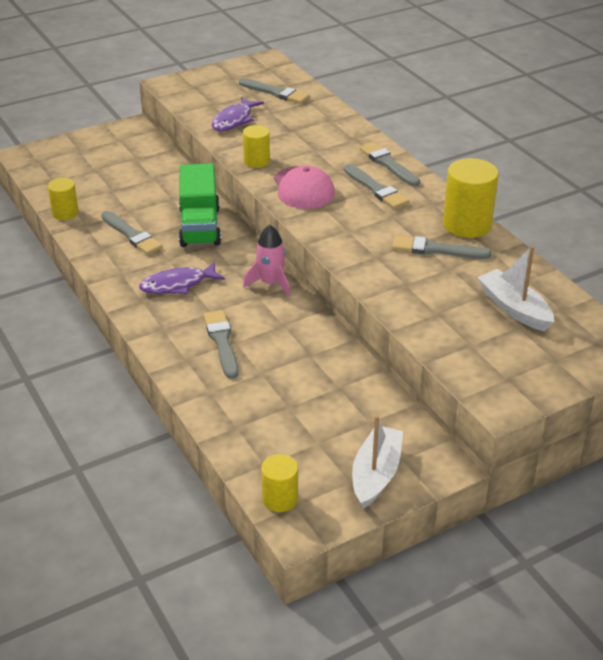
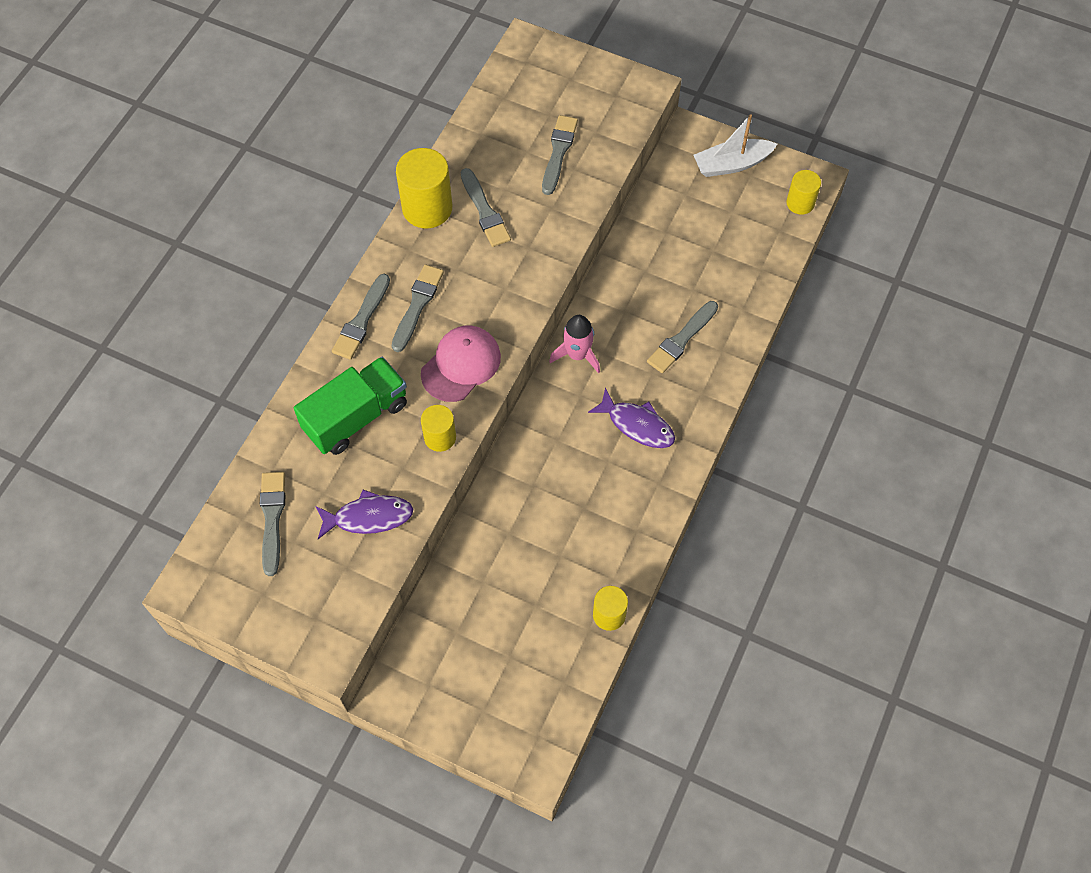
camera: 125 degrees left, 25 degrees up
(132, 235) = (596, 521): grey brush -> grey brush (558, 152)
(200, 227) = (536, 471): green truck -> green truck (356, 417)
(514, 308) = (527, 125): white boat -> none

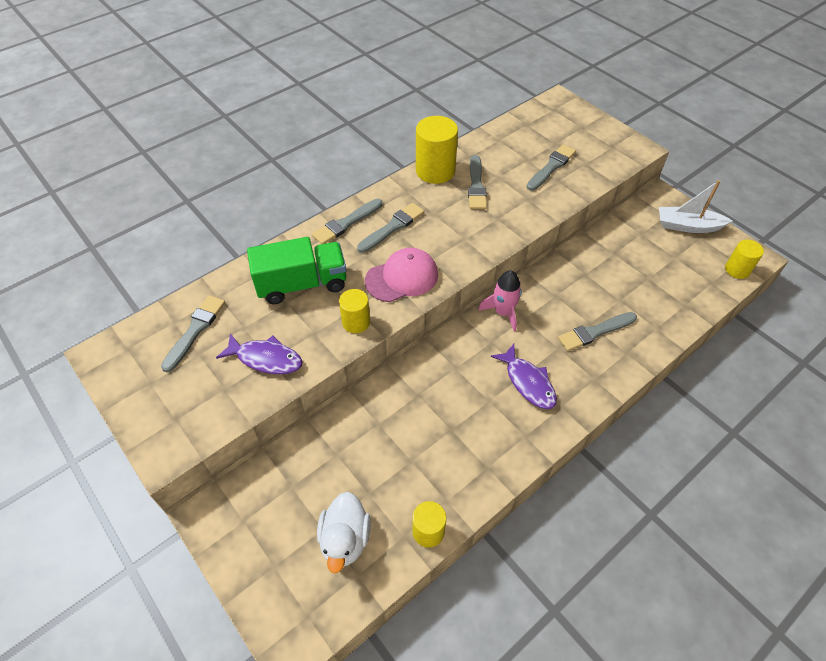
camera: 25 degrees right, 10 degrees down
(536, 657) = (345, 539): none -> white duck

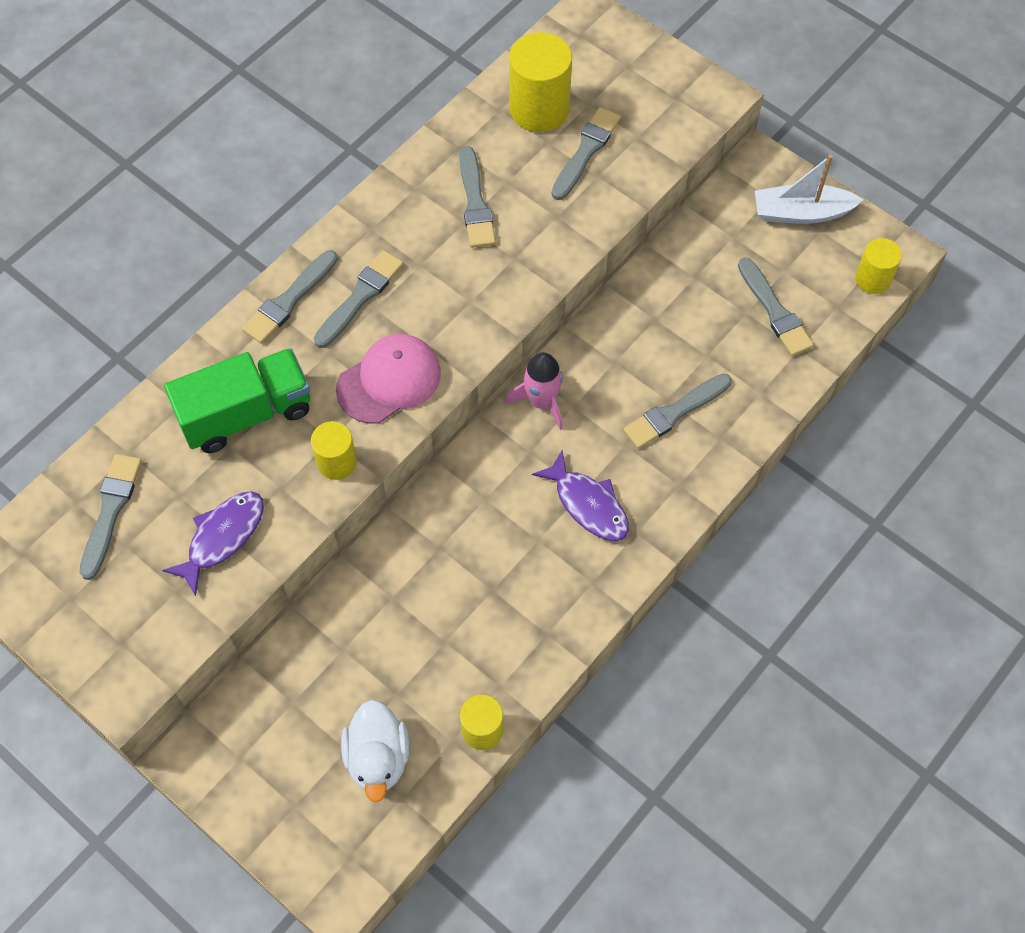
camera: 10 degrees left, 10 degrees up
(266, 359) = (222, 537): purple fish -> purple fish turned 60 degrees counterclockwise
(435, 171) = (408, 184): yellow cylinder -> yellow cylinder (539, 108)
(668, 280) = (774, 311): none -> grey brush

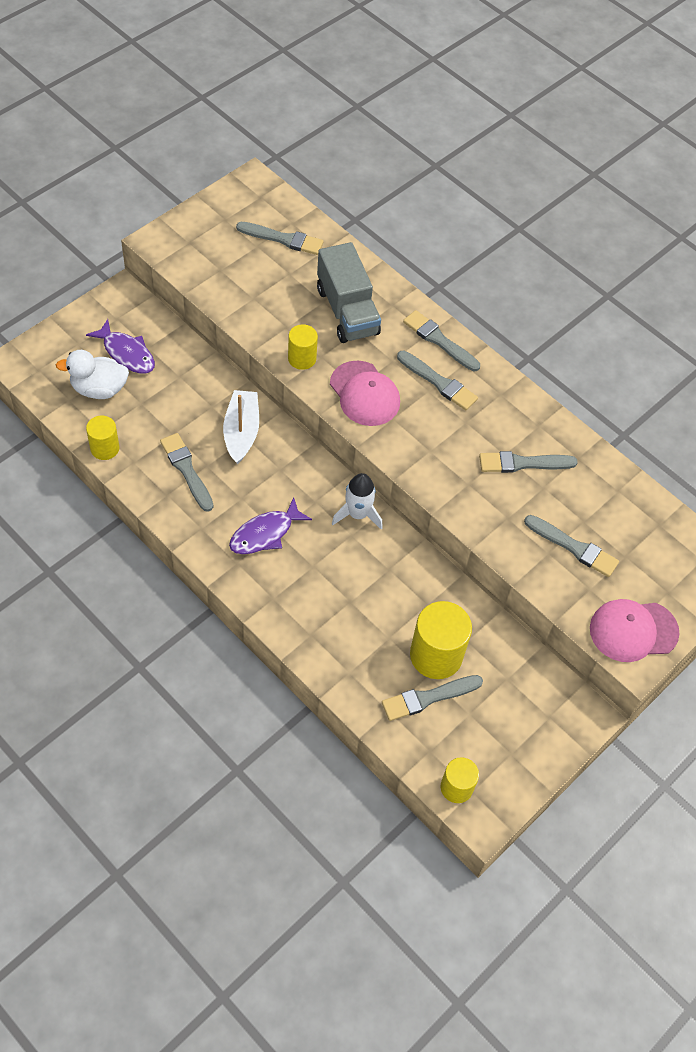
camera: 90 degrees right, 5 degrees down
(222, 537) = (254, 294): purple fish -> purple fish (126, 353)
(246, 414) = (347, 311): green truck -> grey truck
(539, 108) = (619, 519): yellow cylinder -> yellow cylinder (436, 655)
(541, 401) = (358, 514): pink rocket -> white rocket
(674, 413) = (337, 604): grey brush -> grey brush (186, 470)
(683, 98) = (633, 631): none -> pink cap
(801, 213) = (531, 740): white boat -> white boat (241, 432)

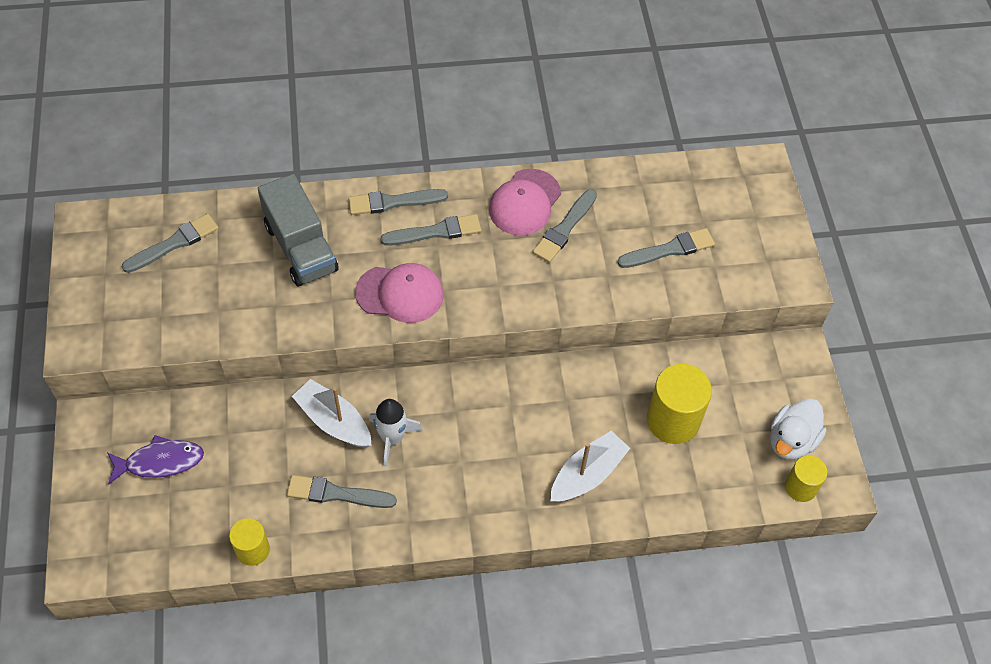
camera: 50 degrees left, 0 degrees up
(99, 389) = (180, 512): white duck -> white duck (791, 441)
(265, 533) = (456, 472): purple fish -> none
(302, 358) = (320, 316): yellow cylinder -> none
(336, 622) = (587, 474): none -> white boat
(347, 311) = (301, 248): grey truck -> grey truck turned 45 degrees clockwise
(358, 514) = (494, 386): white rocket -> white rocket (392, 438)
(428, 698) = (707, 453): grey brush -> none
(633, 631) = (772, 263): pink cap -> pink cap (525, 202)

